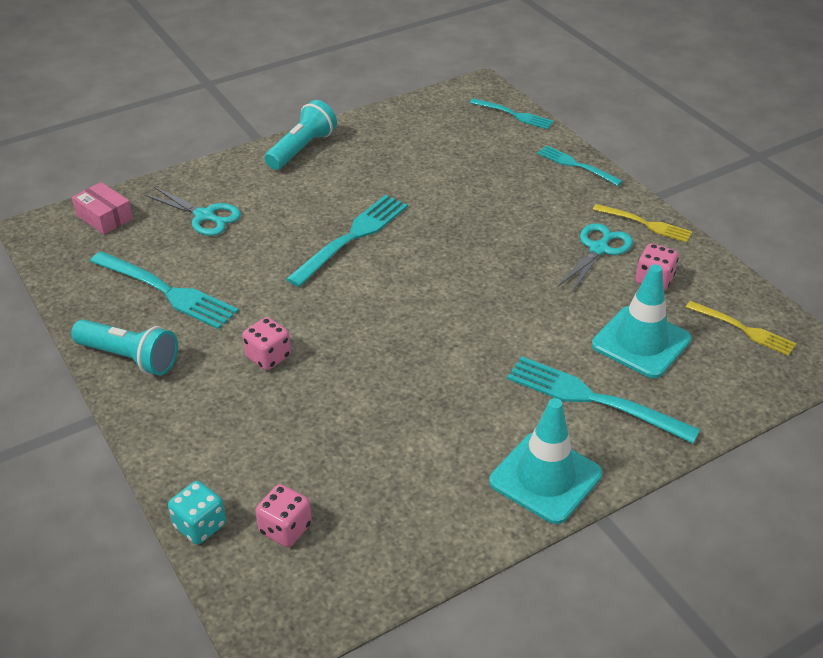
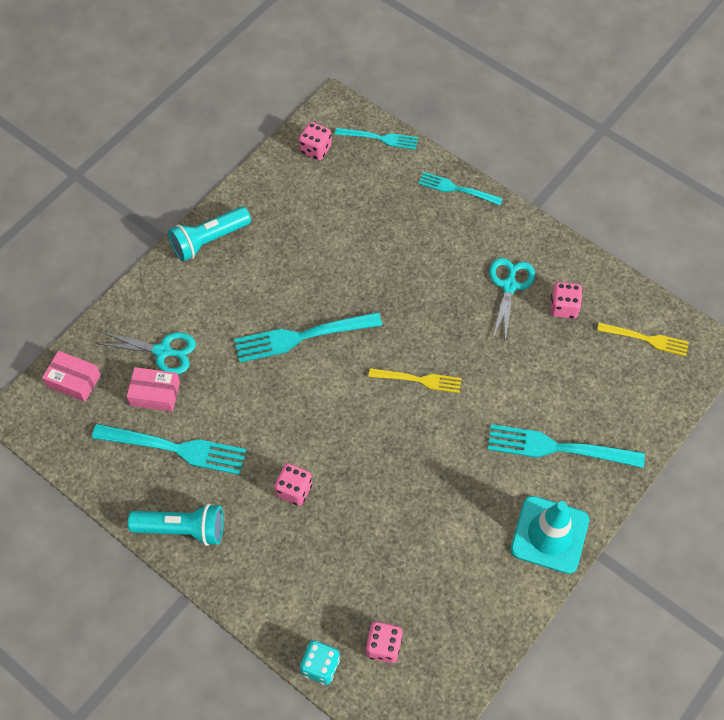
camera: 20 degrees left, 20 degrees up
(175, 245) = (155, 394): none -> pink box
(302, 149) = (209, 240): turquoise flashlight -> turquoise flashlight turned 135 degrees counterclockwise
(352, 237) = (302, 337): turquoise fork -> turquoise fork turned 120 degrees counterclockwise
(445, 109) = (315, 149): none -> pink dice
(641, 342) = (574, 378): turquoise traffic cone -> none
(645, 224) = (536, 244): yellow fork -> yellow fork (418, 380)

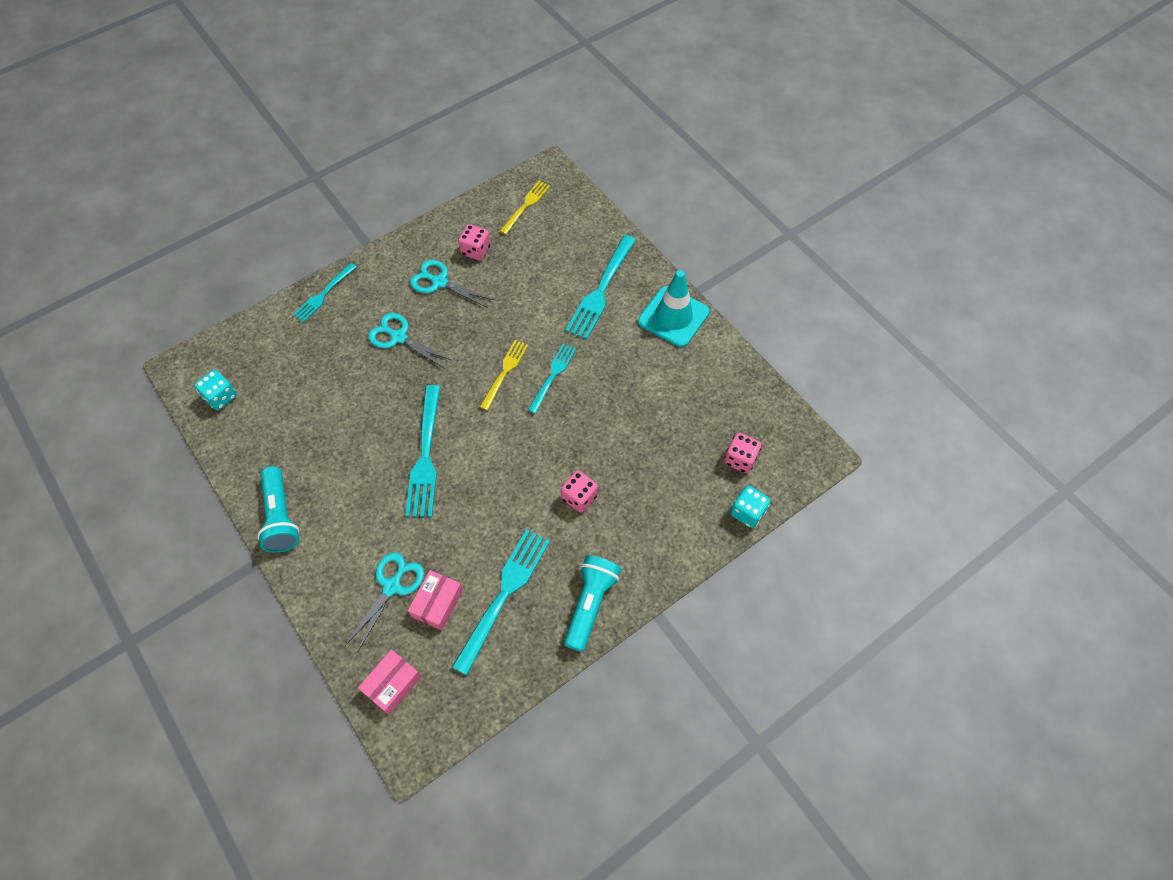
camera: 75 degrees left, 0 degrees up
(315, 149) = (221, 397): pink dice -> turquoise dice
(379, 138) = (237, 340): turquoise fork -> turquoise fork (552, 376)
(428, 270) = (398, 337): none -> turquoise scissors

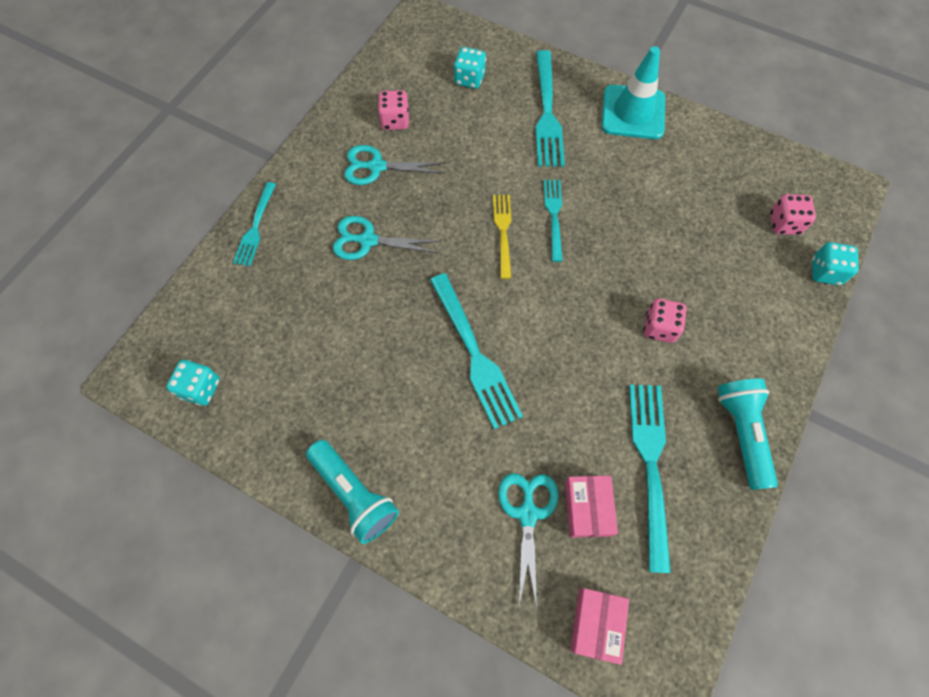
camera: 25 degrees left, 5 degrees up
(526, 206) = (419, 58): yellow fork -> none
(555, 238) = (469, 79): none -> turquoise dice

